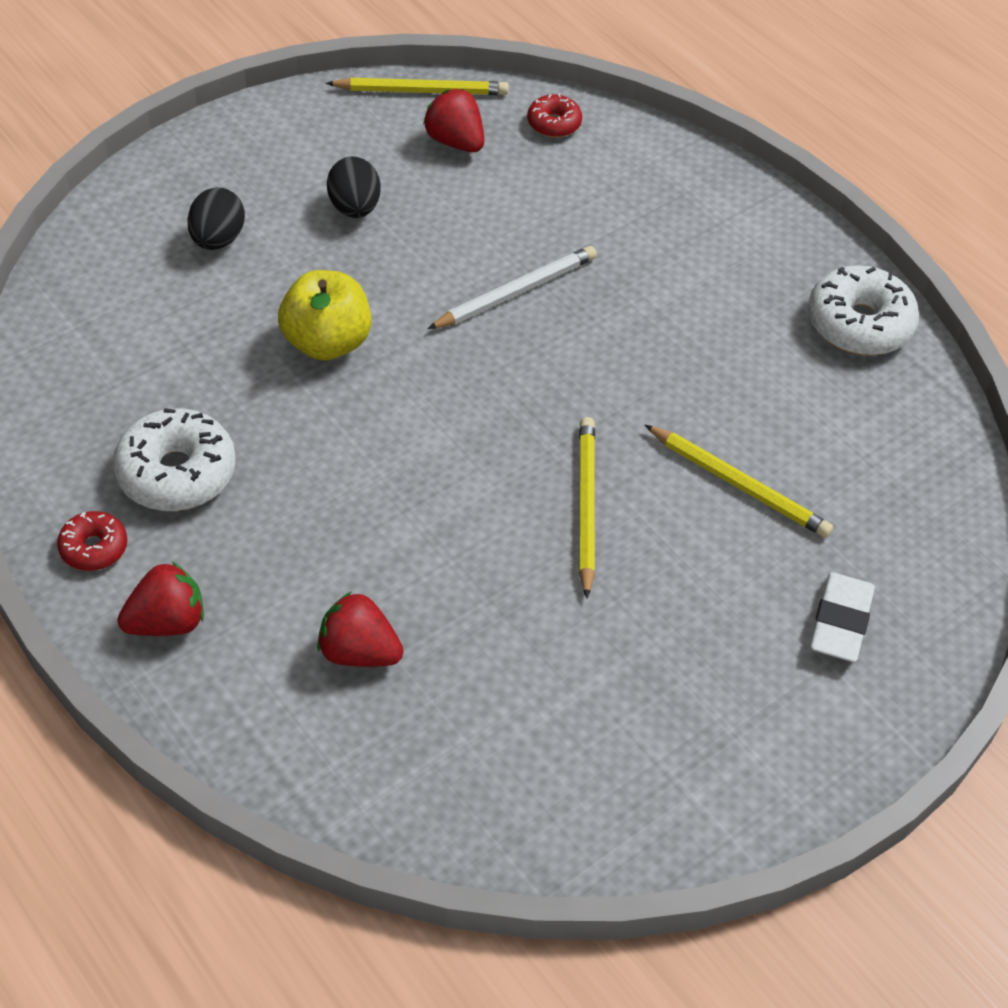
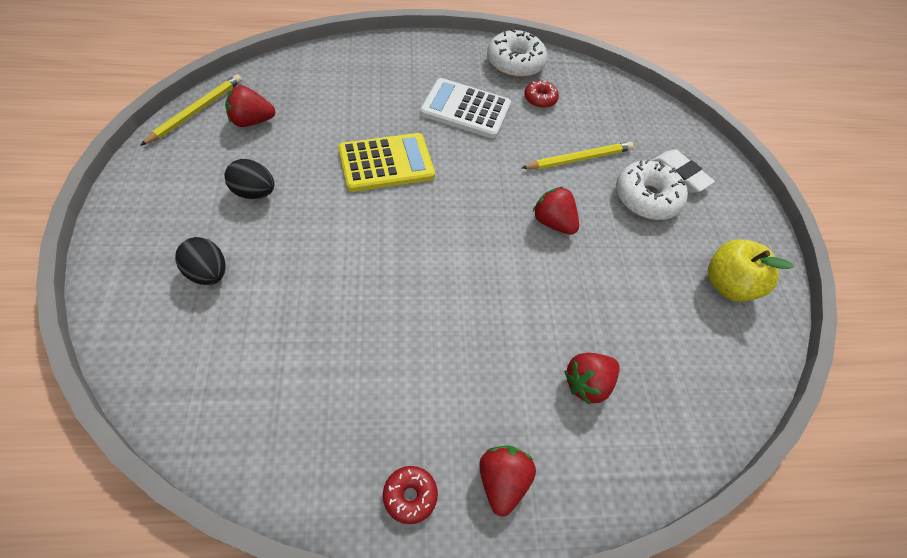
camera: 60 degrees left, 5 degrees up
(177, 473) = (384, 407): white donut -> white donut (646, 198)
(327, 342) = (346, 266): yellow apple -> yellow apple (728, 285)
(515, 292) = (386, 163): white pencil -> yellow calculator
(554, 123) = (283, 78): red donut -> red donut (540, 99)
(586, 507) = (553, 222): yellow pencil -> red strawberry
(698, 318) = (465, 109): none -> white calculator

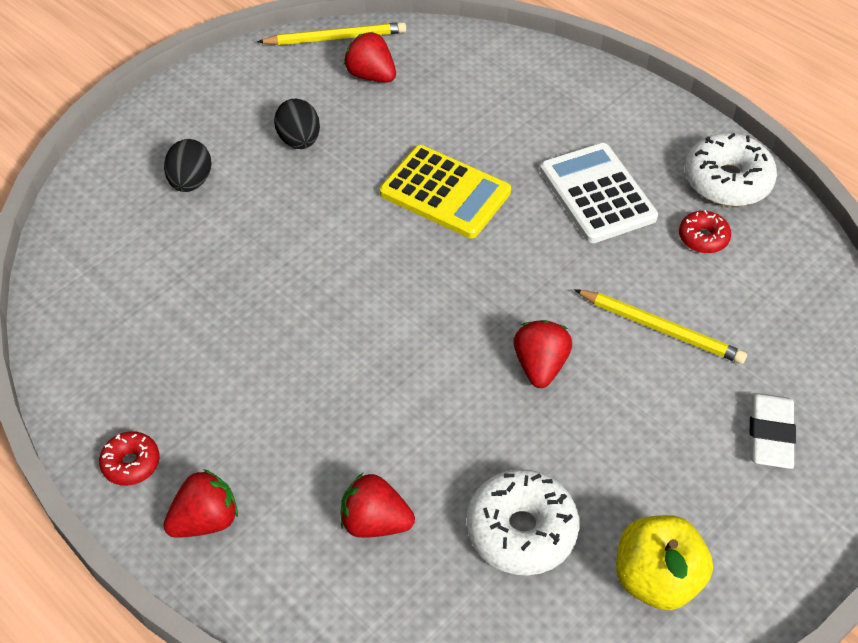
camera: 55 degrees right, 5 degrees down
(646, 198) = (686, 424): white donut -> white donut (521, 530)

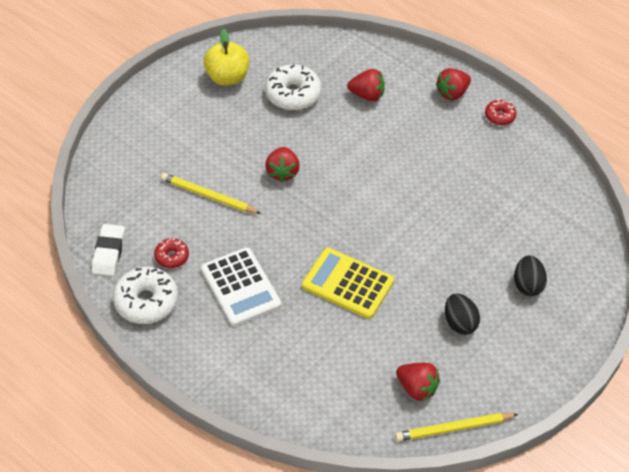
camera: 175 degrees right, 0 degrees up
(770, 434) = (156, 141): white eraser -> white eraser (108, 252)

